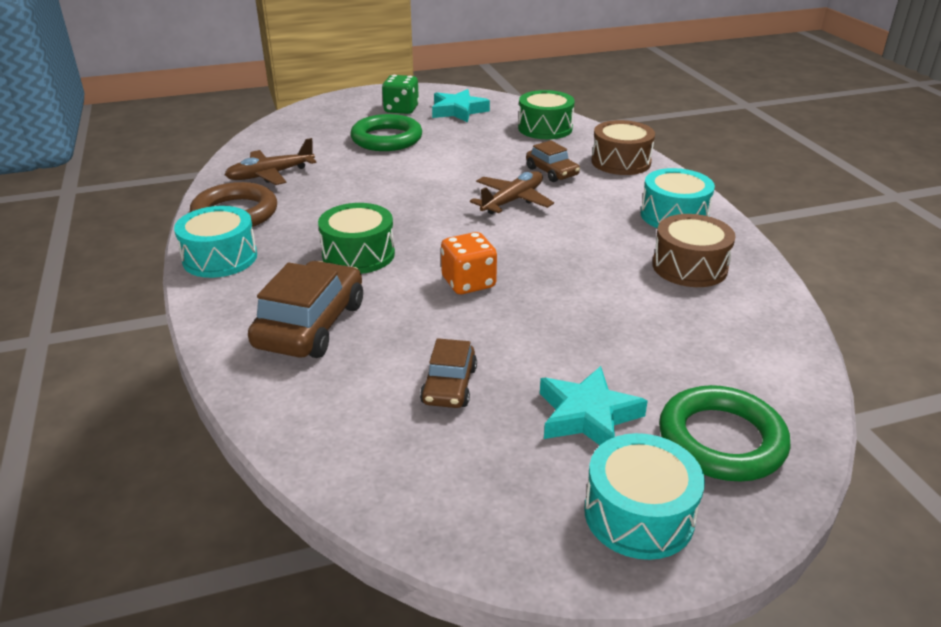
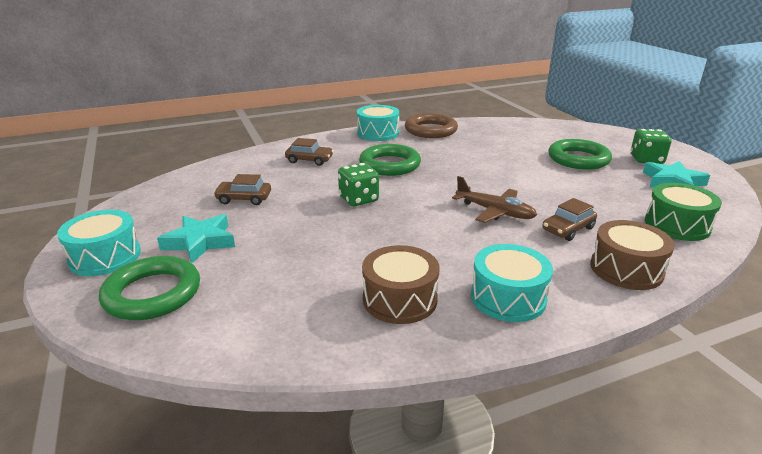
camera: 85 degrees right, 5 degrees down
(270, 175) = (488, 132): brown plane -> none
(311, 325) = (309, 160): brown car -> brown car, size x0.58
(358, 254) = (389, 165): green drum -> green ring
(468, 283) = (359, 199): orange dice -> green dice

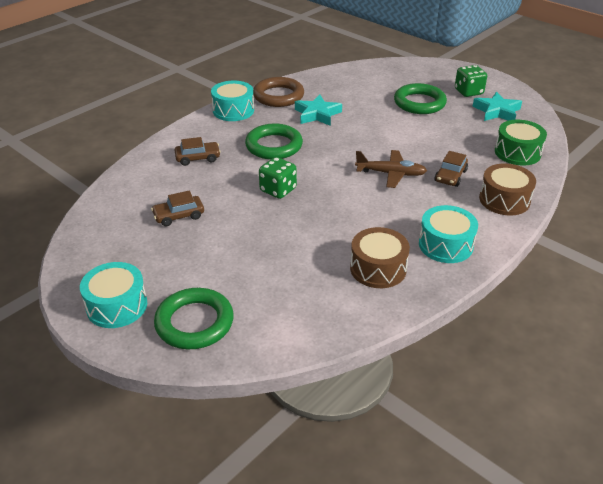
camera: 25 degrees left, 10 degrees up
(200, 242) = (184, 268): turquoise star -> turquoise star (317, 114)

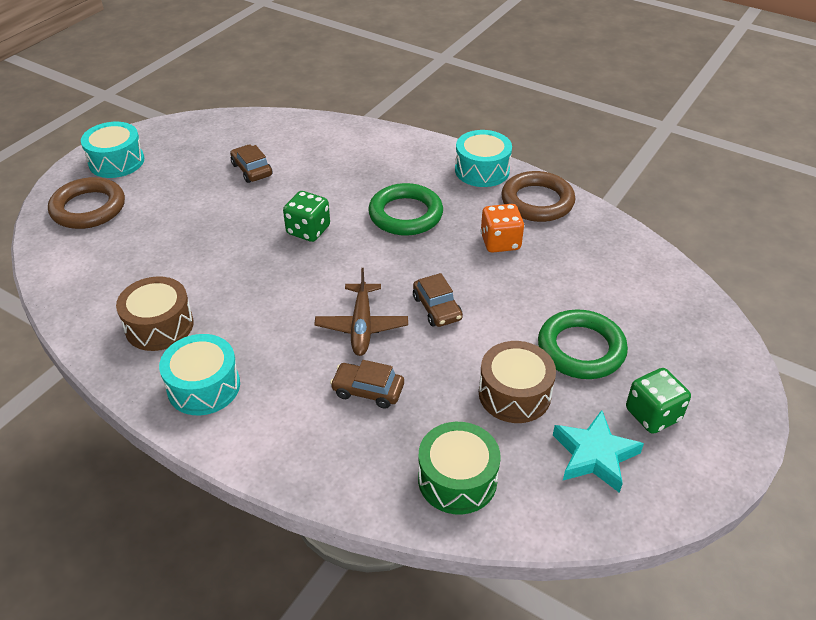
camera: 80 degrees right, 5 degrees up
(194, 323) = (88, 208): green ring -> brown ring
(198, 158) = (364, 163): brown car -> brown car (437, 308)
(317, 114) = (500, 242): turquoise star -> orange dice
(504, 200) = (313, 455): brown drum -> brown drum (514, 394)

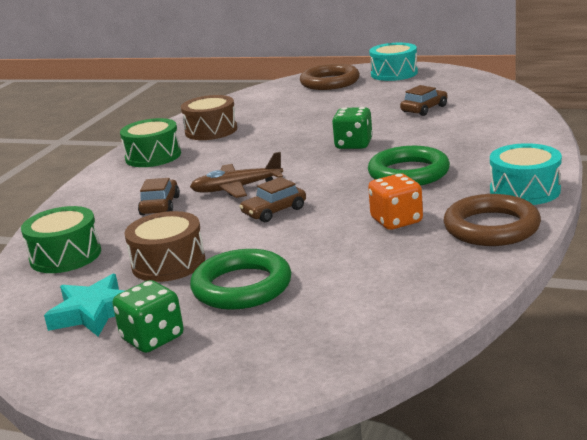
camera: 80 degrees right, 20 degrees down
(204, 386) = (153, 156): turquoise drum -> green drum

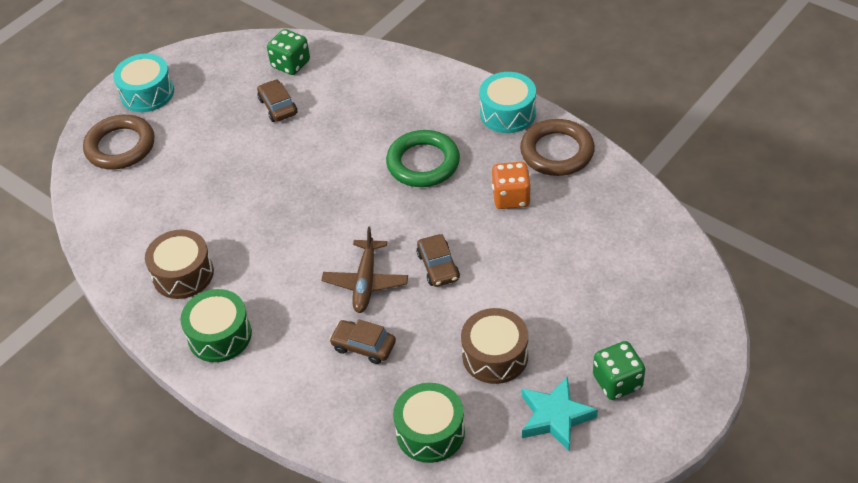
camera: 70 degrees left, 25 degrees up
(242, 286) = (566, 314): green ring -> none
(353, 144) = (327, 178): green dice -> green dice (291, 64)

